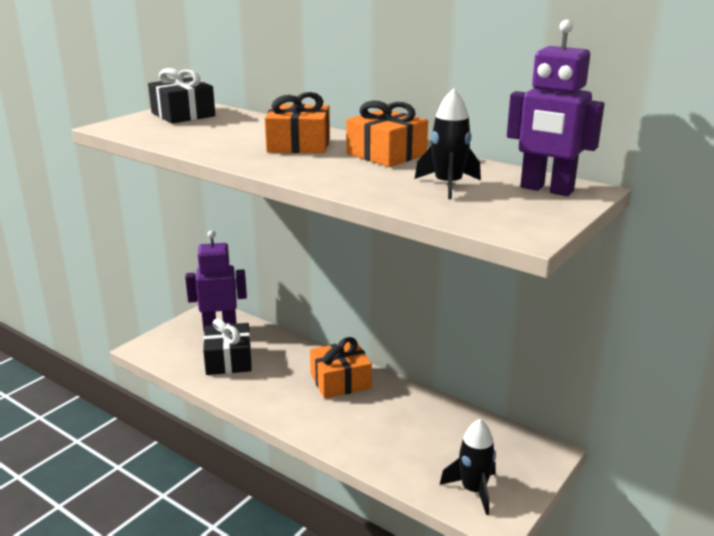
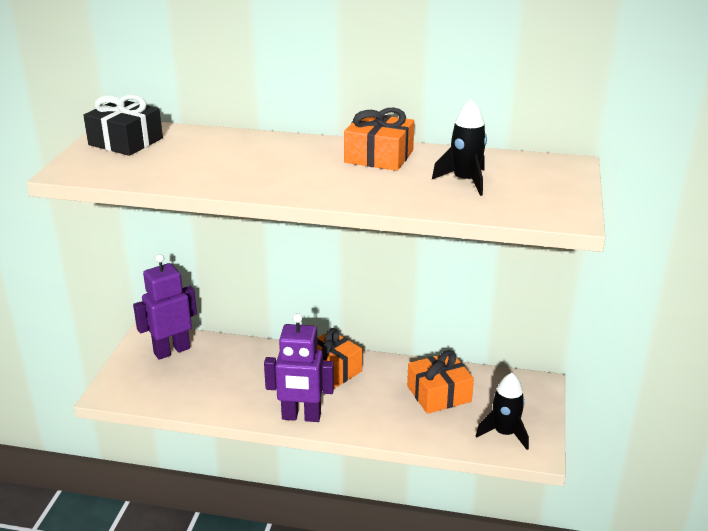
camera: 25 degrees left, 5 degrees up
(228, 360) = (208, 381): black gift -> none
(299, 145) = (289, 160): orange gift -> orange gift (439, 394)
(546, 189) = (542, 170): purple robot -> purple robot (301, 417)

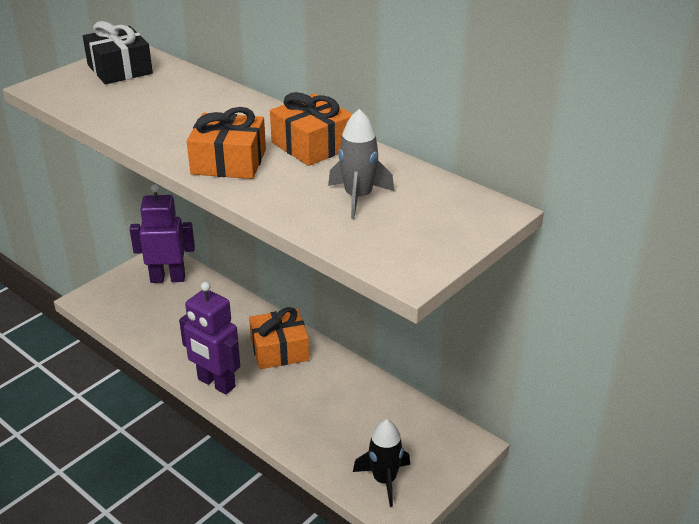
camera: 30 degrees right, 5 degrees up
(439, 394) = (359, 412): orange gift -> orange gift (228, 162)
(465, 181) = (358, 197): black rocket -> grey rocket

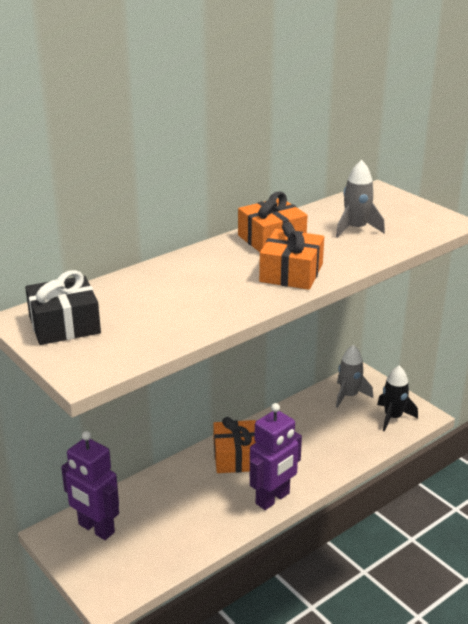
camera: 80 degrees left, 5 degrees down
(168, 278) = (96, 529): purple robot -> purple robot turned 60 degrees counterclockwise
(419, 434) = (349, 396): none -> grey rocket

